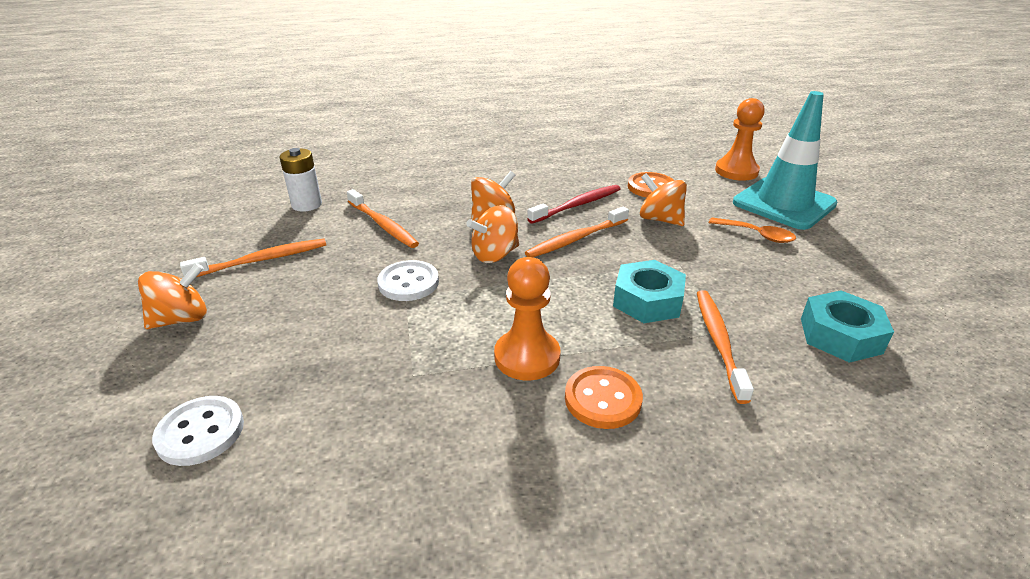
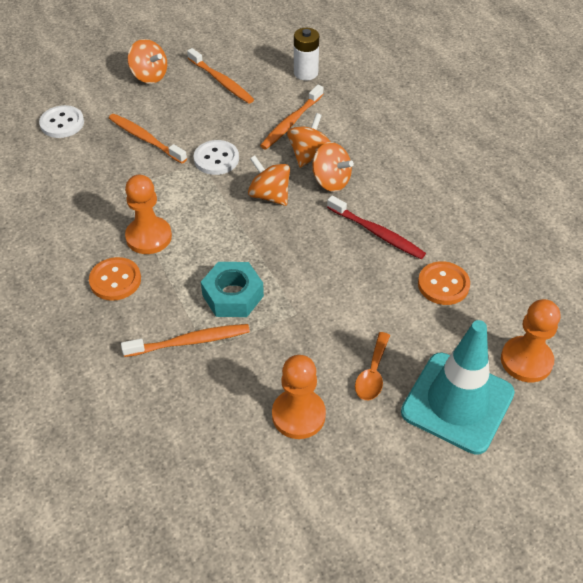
camera: 75 degrees right, 15 degrees up
(576, 239) = (313, 240): orange toothbrush -> orange toothbrush (145, 139)
(660, 219) = (374, 296): orange spinning top -> orange spinning top (309, 155)
(815, 281) = (298, 415): none -> orange pawn
(840, 335) = (218, 423): turquoise nut -> none

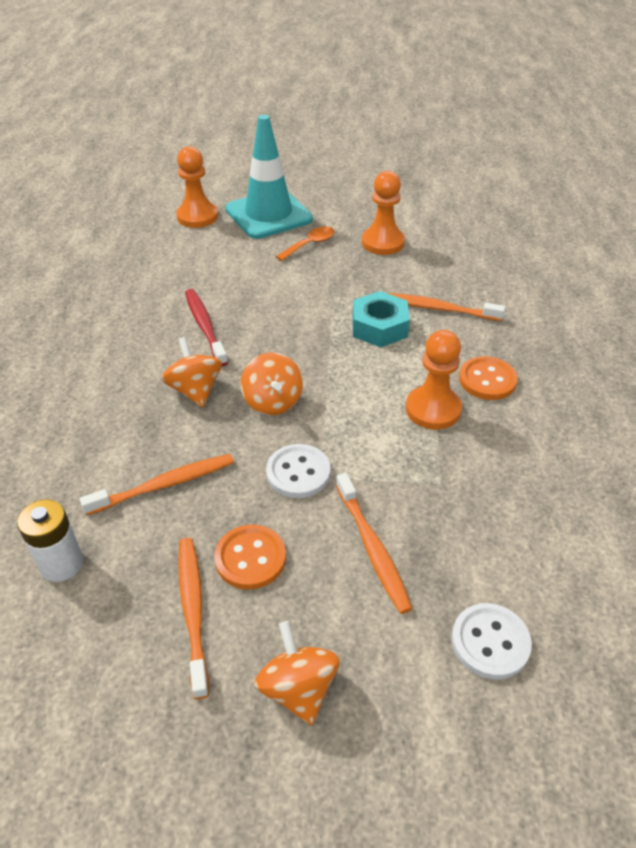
camera: 150 degrees left, 5 degrees down
(309, 155) = (187, 430): orange spinning top -> none
(443, 284) = (197, 272): orange button -> orange button (250, 558)

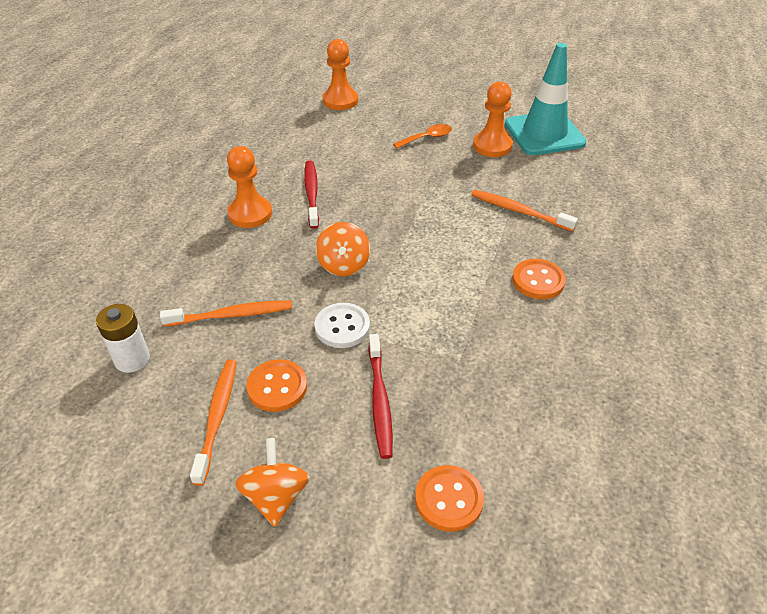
camera: 15 degrees right, 0 degrees up
(195, 390) = (284, 244): orange spinning top -> none
(268, 214) = (401, 107): turquoise traffic cone -> turquoise traffic cone (544, 134)
(372, 548) = (380, 400): orange toothbrush -> red toothbrush
(379, 327) = (459, 218): turquoise nut -> none
(433, 409) = (478, 297): orange pawn -> orange pawn (250, 214)
(490, 642) = (449, 499): white button -> orange button

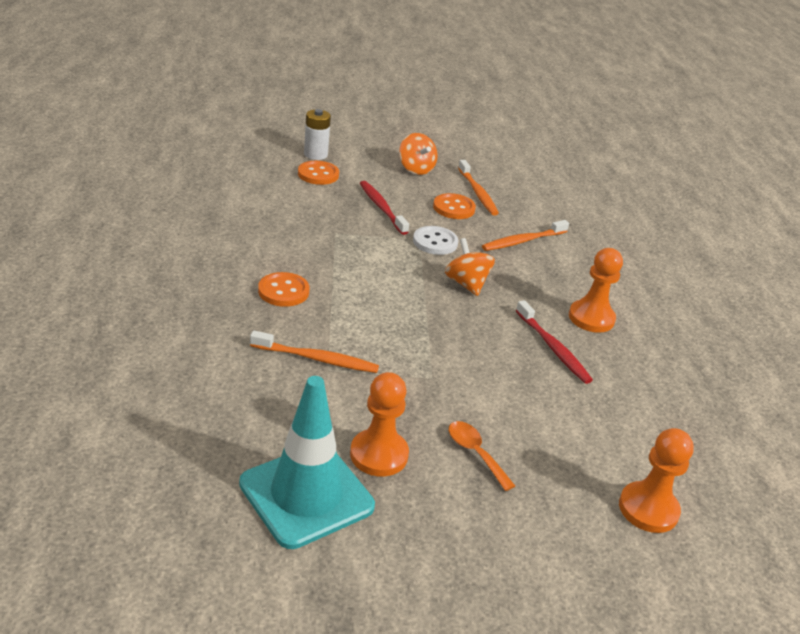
camera: 155 degrees right, 10 degrees down
(132, 359) = (561, 212): white battery -> white battery (315, 154)
(427, 138) = (475, 453): orange spoon -> orange spoon turned 105 degrees clockwise

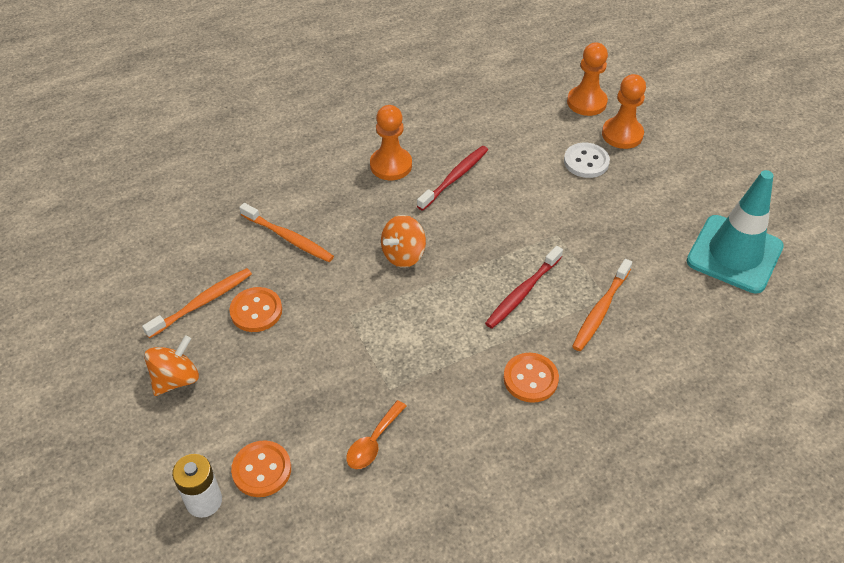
camera: 110 degrees left, 15 degrees up
(317, 359) = (600, 310): orange toothbrush -> orange toothbrush turned 135 degrees counterclockwise
(379, 455) = (664, 233): orange pawn -> orange pawn (622, 134)
(381, 208) = (303, 372): red toothbrush -> red toothbrush (522, 292)
(435, 242) = (344, 301): white button -> white button (586, 162)
(475, 453) = (614, 187): orange spoon -> orange spoon (373, 442)

